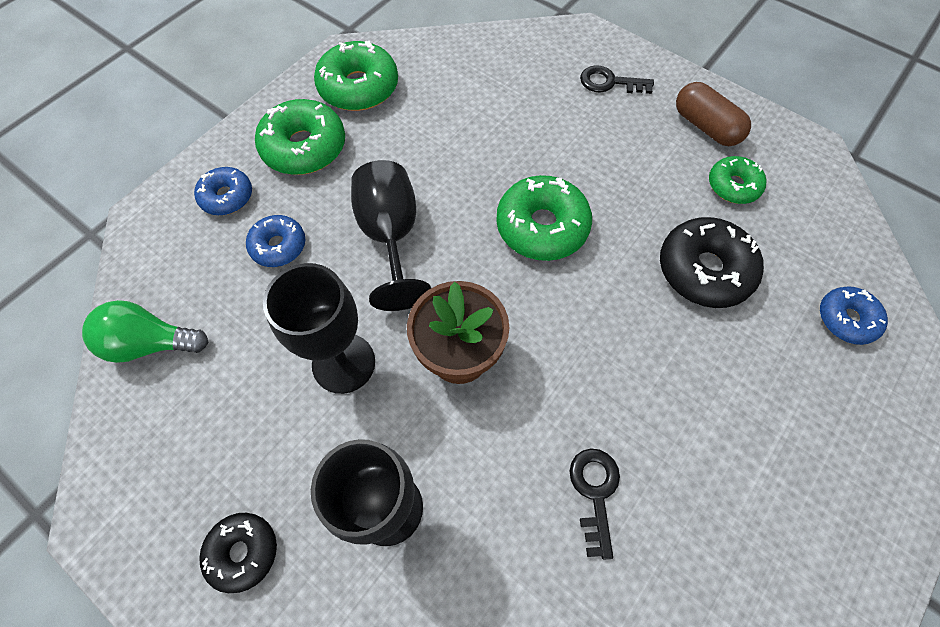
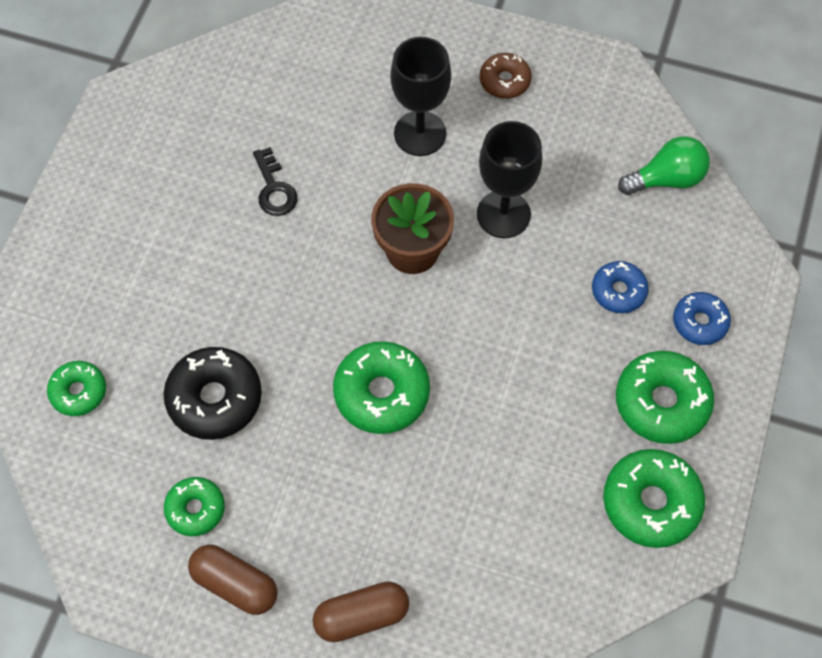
camera: 160 degrees right, 0 degrees up
(243, 552) = (504, 81): black donut -> brown donut
(391, 237) = (521, 334): black goblet -> none
(609, 82) = (361, 616): black key -> brown capsule
(846, 319) = (78, 392): blue donut -> green donut

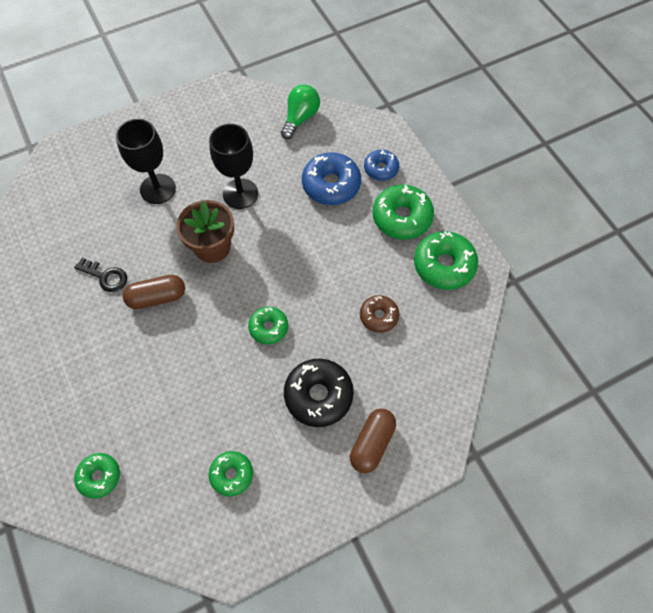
camera: 45 degrees left, 0 degrees up
(215, 399) = (183, 409): black donut -> black donut (318, 395)
(235, 584) = (293, 491): brown capsule -> brown capsule (157, 297)
(381, 393) = (268, 328): green donut -> green donut, size x0.60
(504, 81) = (176, 132): brown donut -> brown donut (379, 316)
(618, 291) = (331, 185): blue donut -> blue donut, size x1.66

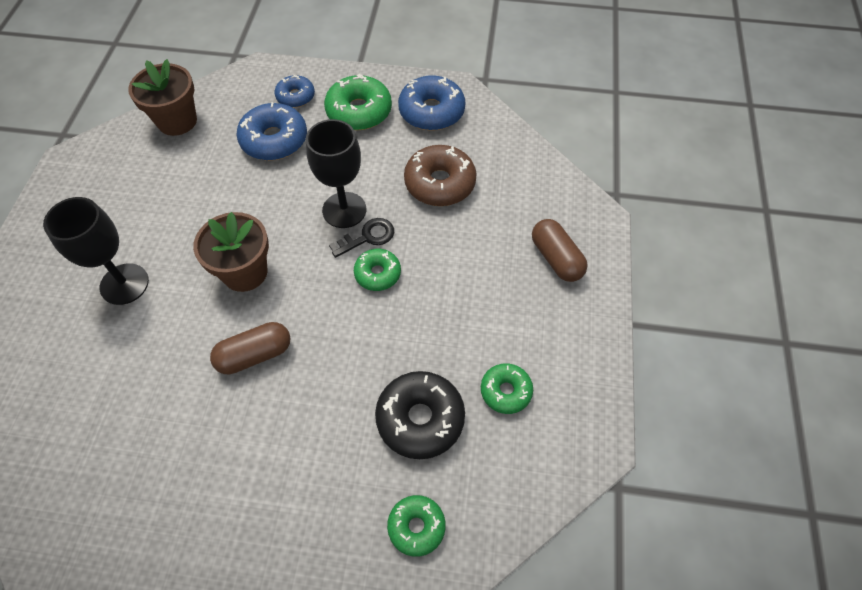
camera: 55 degrees left, 5 degrees down
(105, 277) = (180, 394): black key -> black key (368, 237)
(157, 297) = (255, 355): brown capsule -> brown capsule turned 45 degrees clockwise
(240, 194) = (208, 215): black goblet -> black goblet (344, 210)
(300, 118) = (177, 121): green light bulb -> brown flower pot
(318, 395) = (479, 273): black donut -> black donut (420, 419)
(379, 316) = (440, 183): brown donut -> brown donut, size x1.66
(444, 265) = (431, 111): green donut -> blue donut

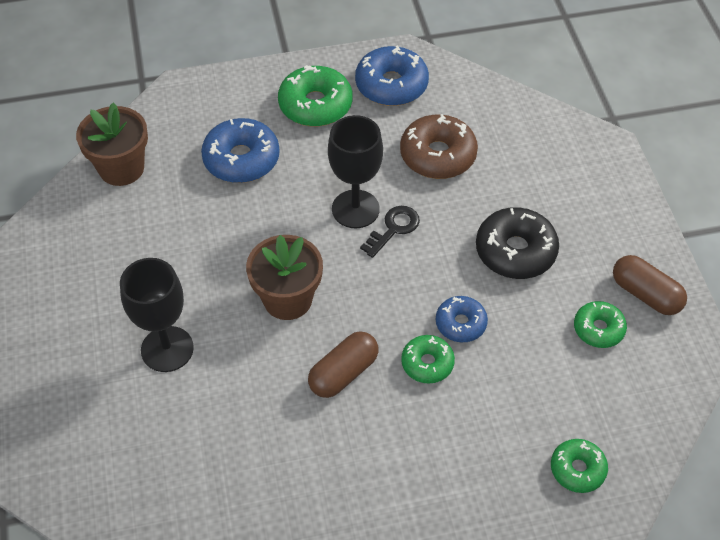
camera: 20 degrees left, 5 degrees down
(295, 96) = (238, 107): blue donut -> blue donut (460, 323)
(377, 274) = (423, 260): green donut -> green donut (427, 363)
(420, 419) = (533, 378): black donut -> black donut (515, 251)
(556, 258) = (586, 195): brown capsule -> brown capsule (645, 294)

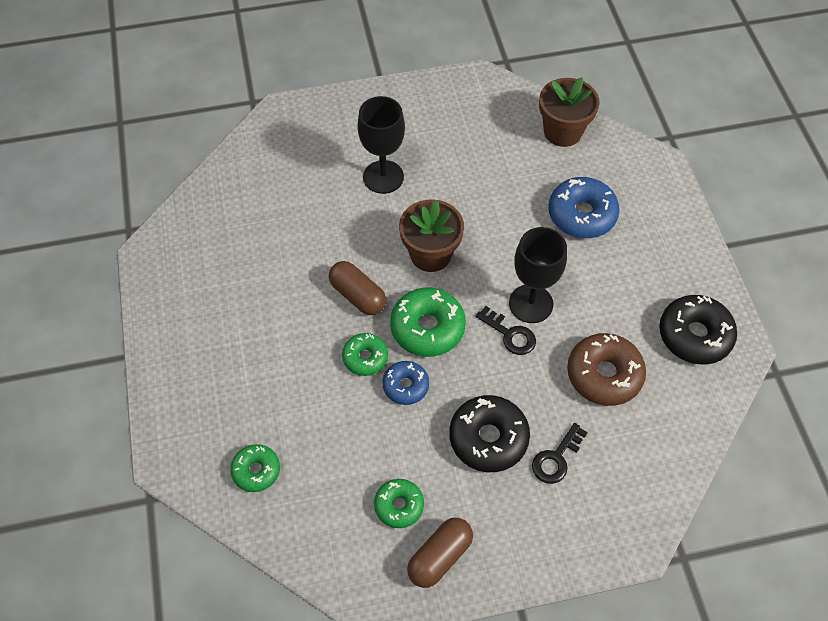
camera: 90 degrees right, 5 degrees up
(315, 105) = (657, 270): green donut -> green donut (427, 328)
(391, 85) = (694, 335): blue donut -> black donut
(531, 198) = (556, 458): none -> black key

